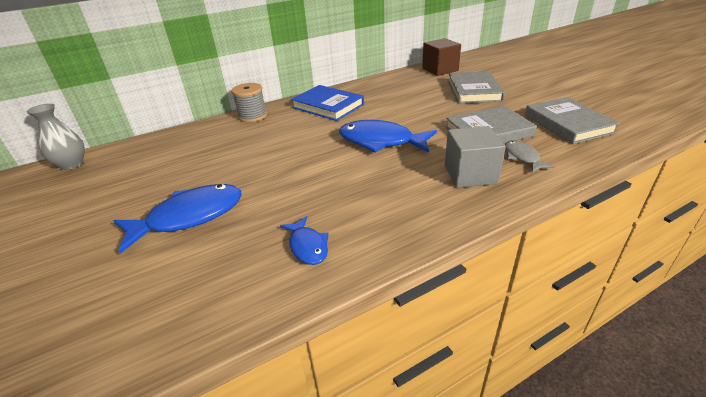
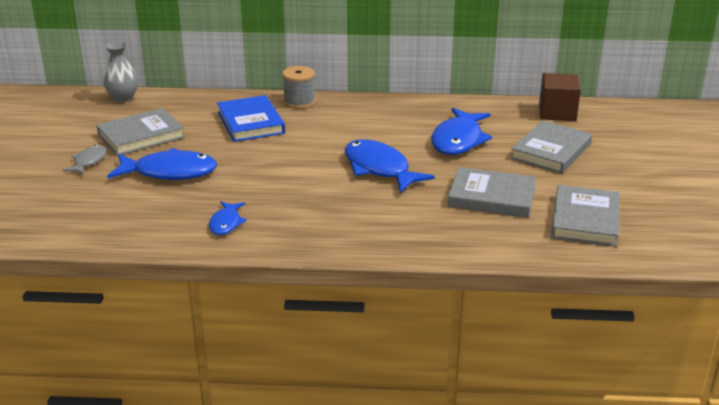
camera: 30 degrees right, 5 degrees down
(122, 192) = (141, 136): none -> grey book
(328, 106) = (379, 115): blue book -> blue book (251, 122)
(407, 103) = (458, 140): none -> blue fish
(470, 174) = (413, 225): grey cube -> none
(522, 157) = (482, 230): grey fish -> grey fish (89, 161)

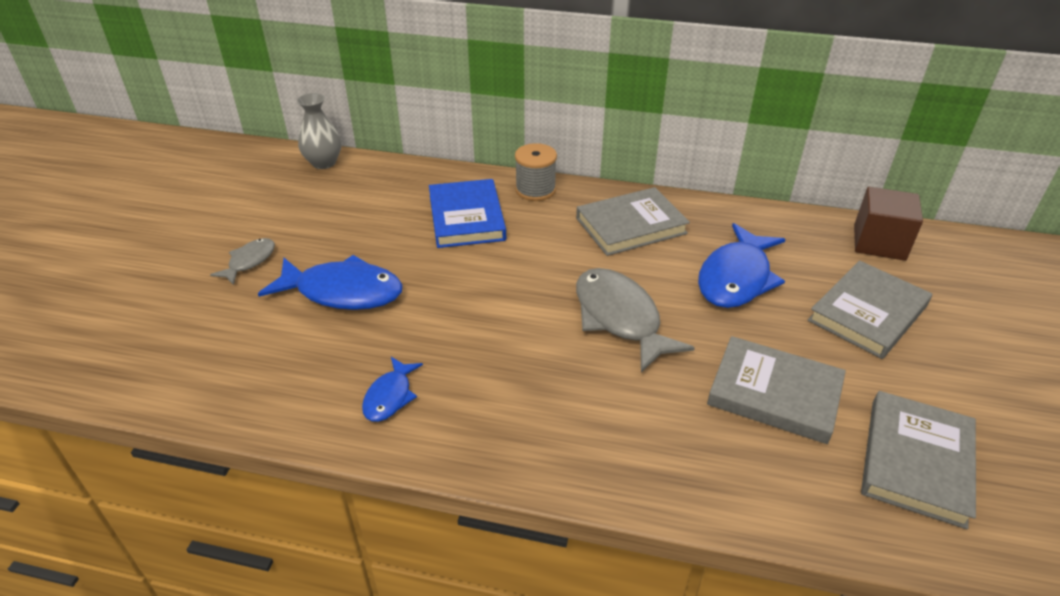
camera: 10 degrees right, 10 degrees up
(141, 136) = (326, 225): grey book -> grey book (631, 226)
(379, 169) = (620, 318): blue fish -> grey fish

